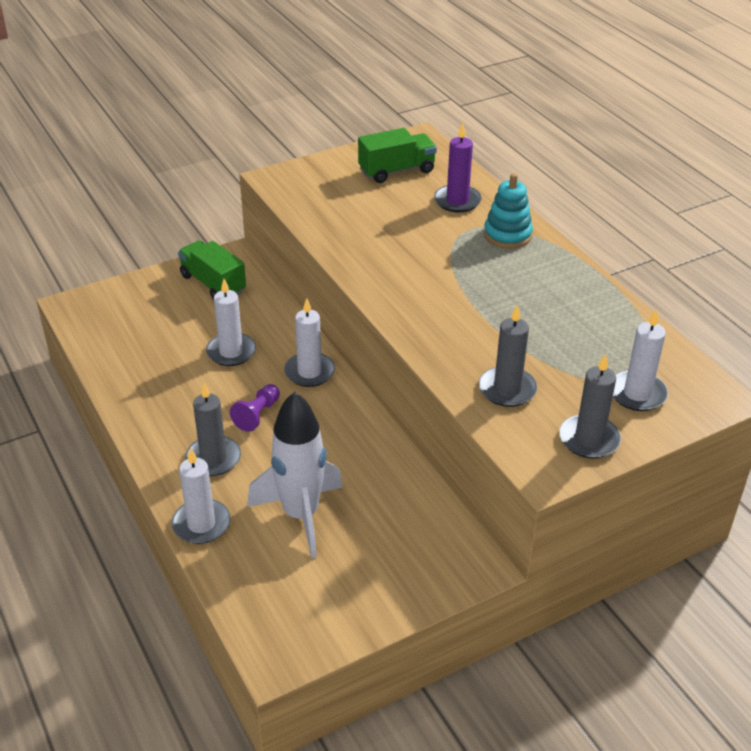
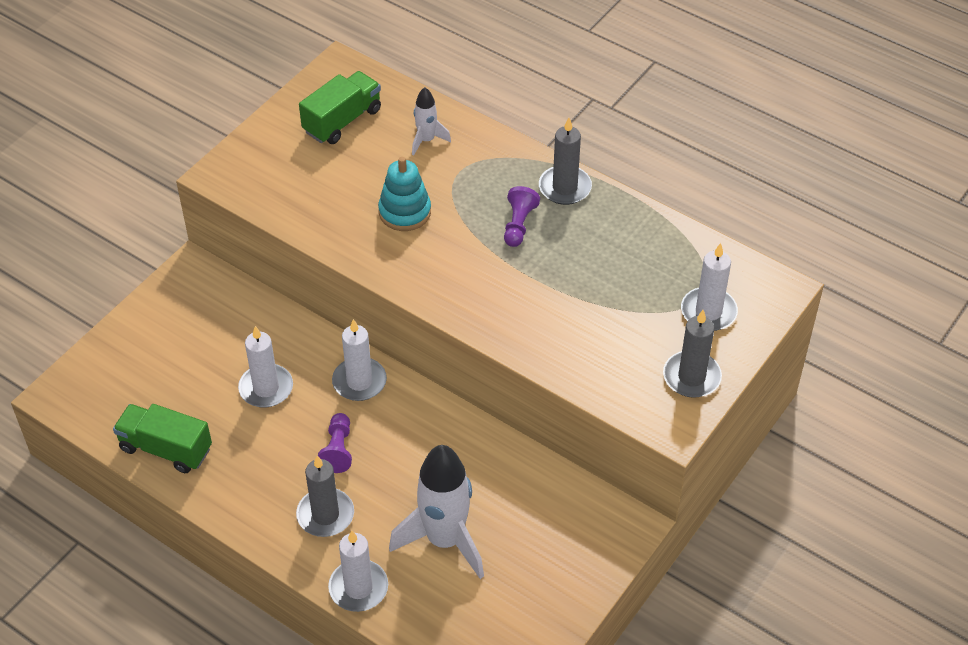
camera: 25 degrees left, 10 degrees up
(213, 284) = (193, 312): green truck -> green truck (166, 448)
(457, 201) = (426, 140): purple candle -> white rocket
(498, 278) = (518, 225): none -> purple pawn
(507, 235) = (499, 167): turquoise stacking toy -> turquoise stacking toy (405, 212)
(507, 389) = (595, 351): grey candle -> grey candle (565, 187)

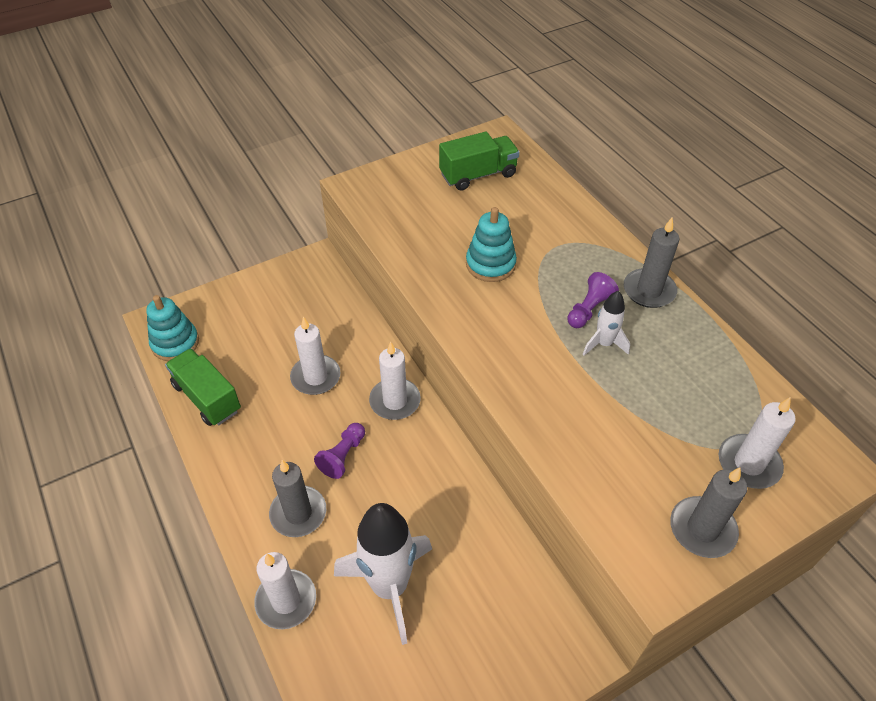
camera: 25 degrees right, 0 degrees up
(93, 409) = (175, 343): none -> turquoise stacking toy
(426, 140) = (541, 211): white rocket -> white rocket (604, 344)

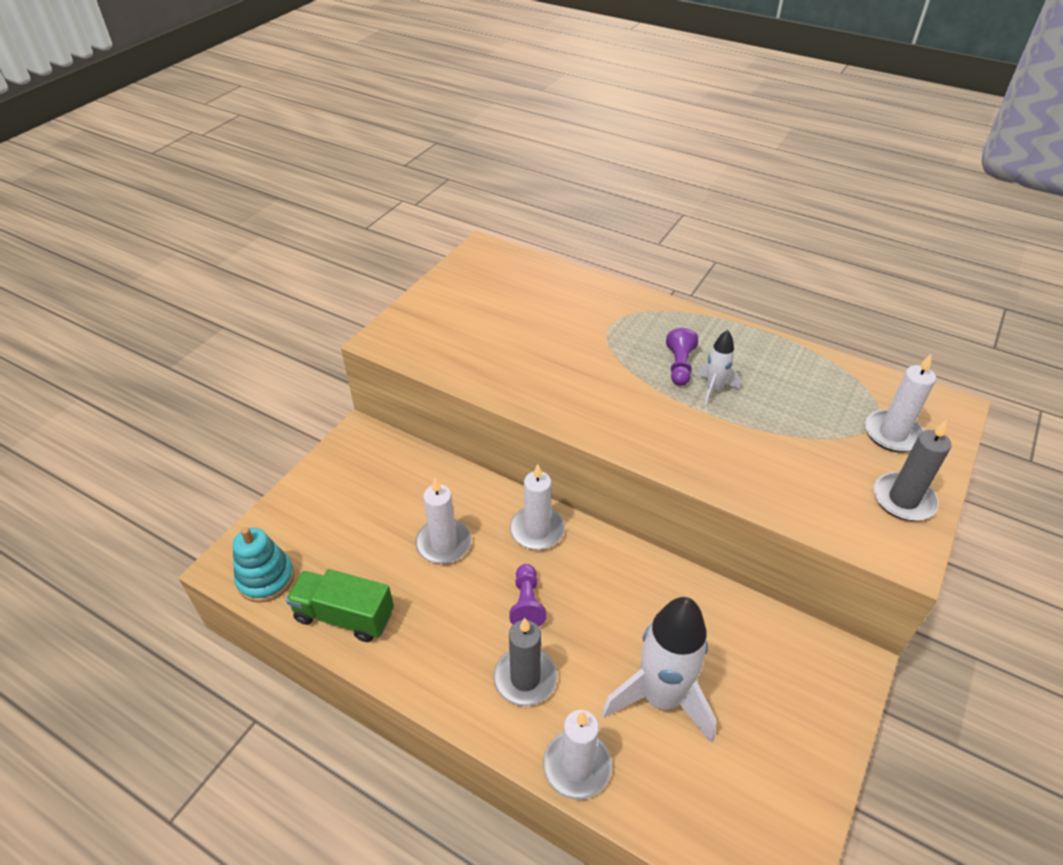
camera: 30 degrees left, 5 degrees down
(478, 175) = (493, 290): green truck -> none
(490, 264) = (567, 361): turquoise stacking toy -> none
(649, 290) = (713, 332): grey candle -> none

